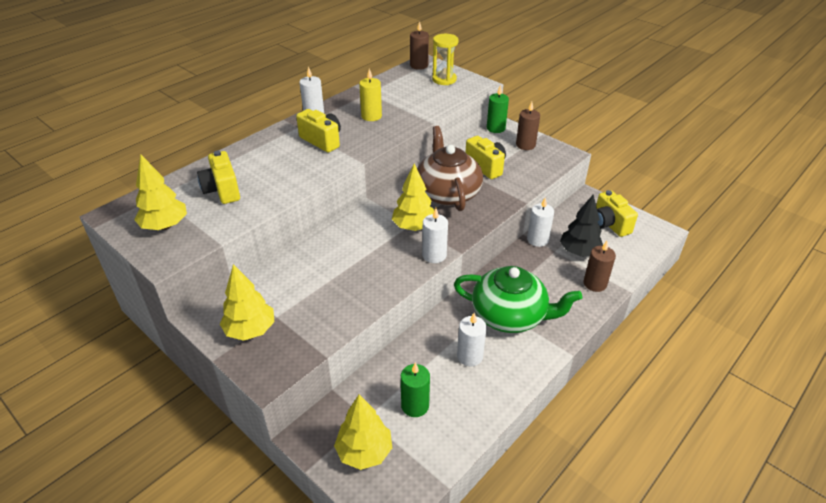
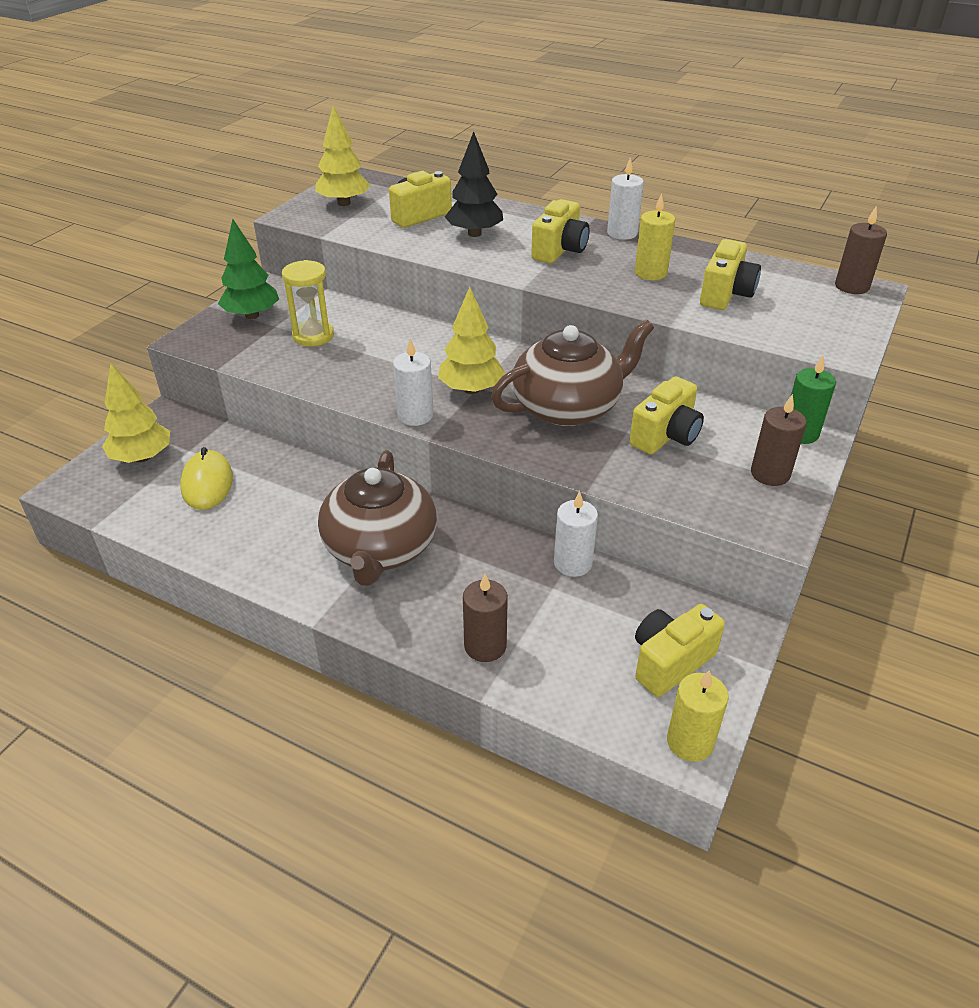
camera: 75 degrees right, 0 degrees up
(250, 330) = (252, 315): yellow tree -> green tree
(409, 100) = (725, 294): none -> yellow camera
(415, 405) = (207, 483): green candle -> yellow mouse
(444, 79) = (826, 315): yellow hourglass -> yellow hourglass (313, 336)
(469, 356) = (293, 518): white candle -> none
(510, 315) = (380, 548): green teapot -> brown teapot
(579, 252) = (563, 620): black tree -> black tree (474, 233)
(656, 230) = (690, 742): none -> yellow candle

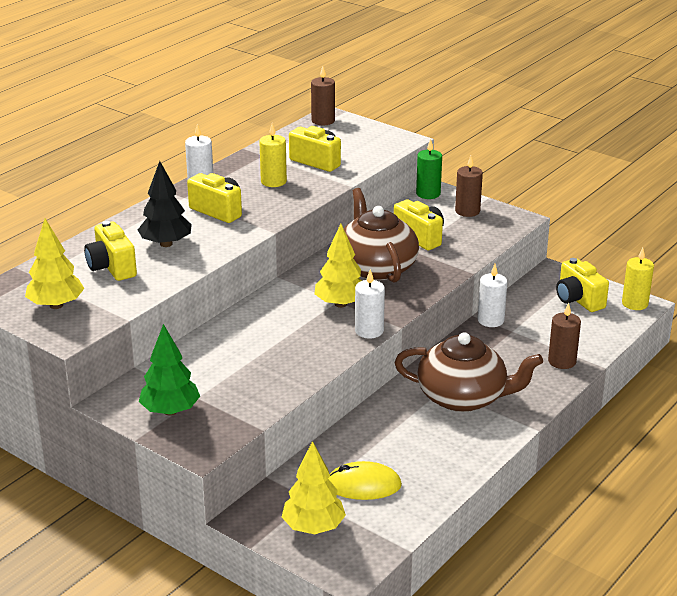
camera: 80 degrees left, 10 degrees down
(313, 336) = (226, 376): yellow hourglass -> none

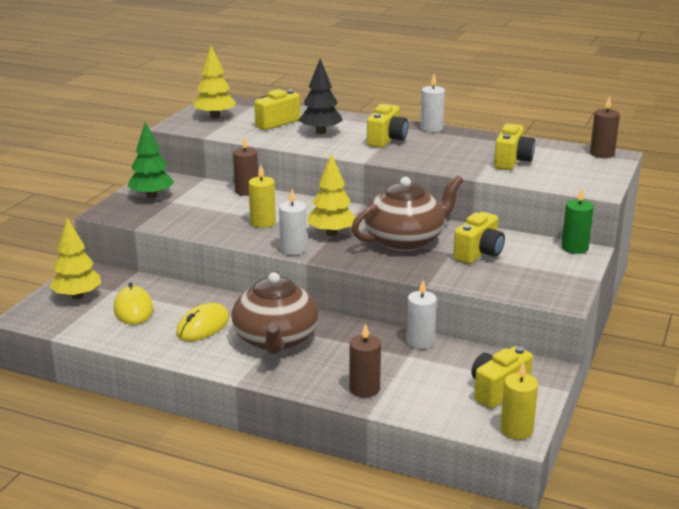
camera: 75 degrees right, 5 degrees down
(273, 181) = (456, 151): yellow candle -> yellow candle (263, 223)
(420, 439) = (203, 326): none -> yellow mouse
(467, 211) = (555, 271): brown candle -> brown candle (247, 191)

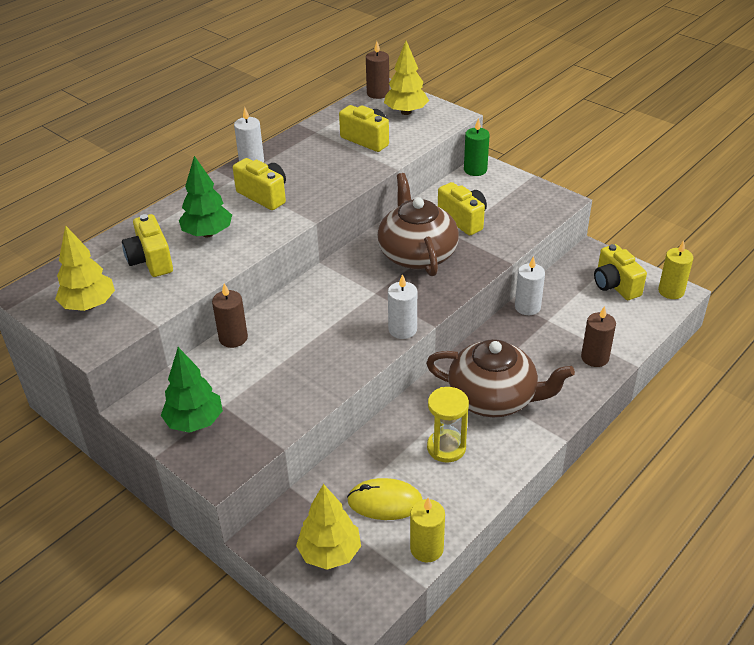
camera: 70 degrees left, 15 degrees up
(203, 326) = (446, 447): yellow mouse -> yellow hourglass
(263, 223) = (326, 340): yellow candle -> yellow candle (426, 548)
(320, 132) = (207, 233): black tree -> green tree
(331, 233) = (378, 296): yellow tree -> yellow tree (406, 112)

